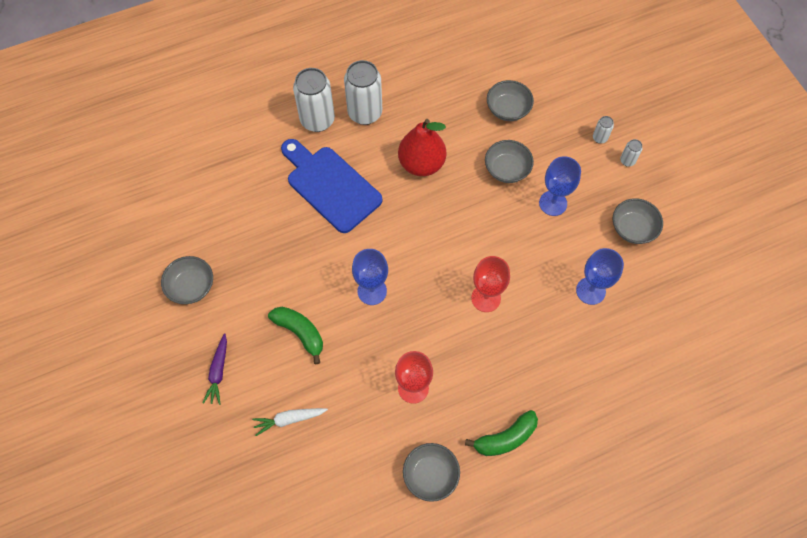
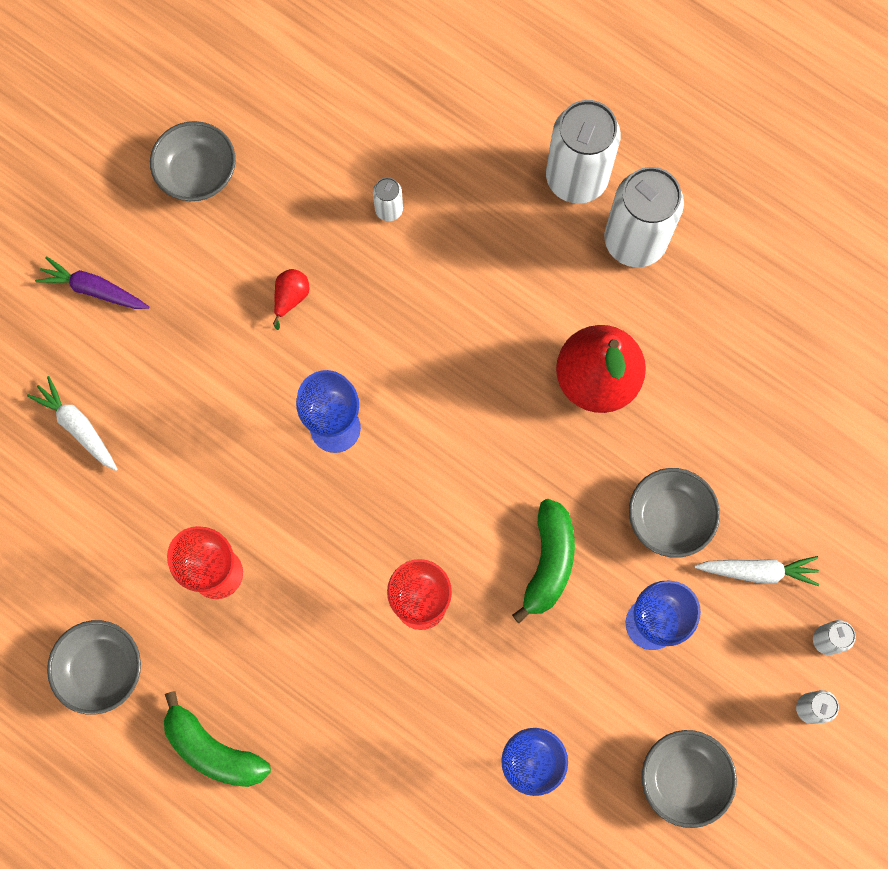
camera: 60 degrees right, 10 degrees up
(218, 372) = (94, 289): purple carrot -> purple carrot turned 45 degrees clockwise
(275, 208) = (389, 210): none -> white can
(290, 276) = (291, 298): none -> red pear
(300, 332) = (213, 364): green banana -> green banana (548, 562)
(330, 185) = (474, 265): blue cutting board -> none
(508, 109) = (785, 460): grey bowl -> none
(553, 147) = (757, 571): none -> white carrot

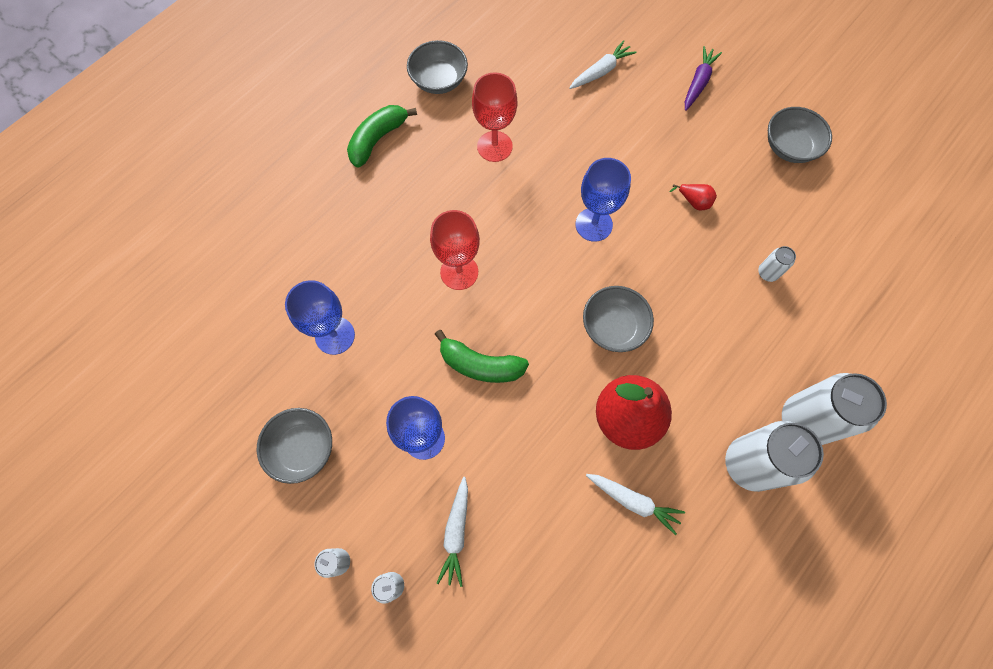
camera: 95 degrees right, 5 degrees down
(669, 518) = (507, 463): grey bowl -> grey bowl (613, 326)
(694, 370) = (633, 501): none -> white carrot

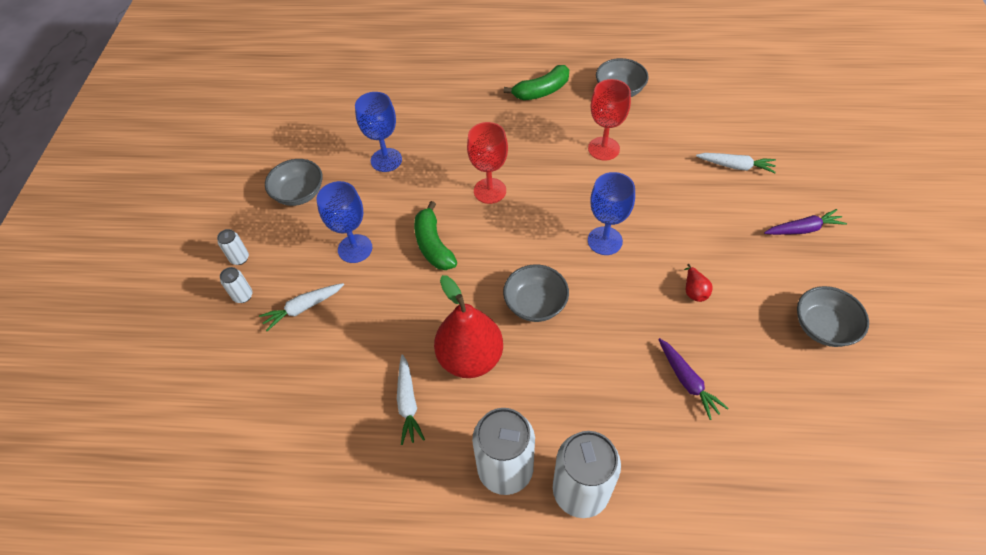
camera: 55 degrees right, 15 degrees down
(377, 139) = (541, 91): green banana -> green banana turned 150 degrees clockwise
(767, 273) = (687, 381): white can -> purple carrot

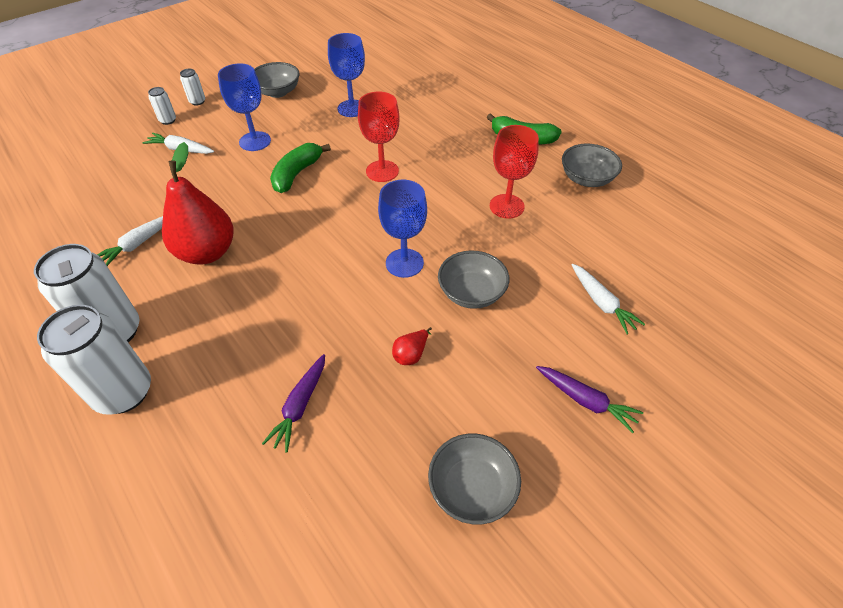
camera: 45 degrees right, 5 degrees down
(535, 304) = (294, 259): grey bowl -> grey bowl (471, 293)

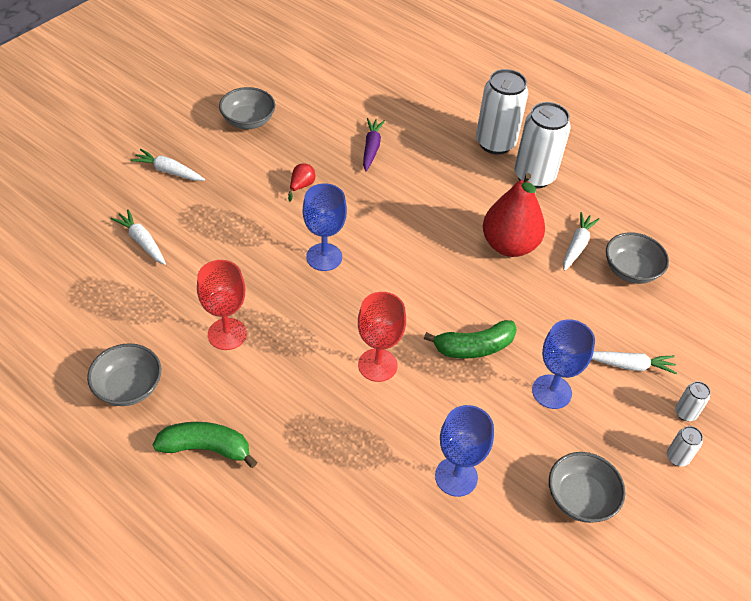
camera: 165 degrees right, 0 degrees up
(296, 174) = (474, 347): green banana -> green banana turned 60 degrees clockwise
(471, 293) = (258, 237): grey bowl -> grey bowl (631, 270)
(586, 401) = (169, 171): purple carrot -> white carrot

